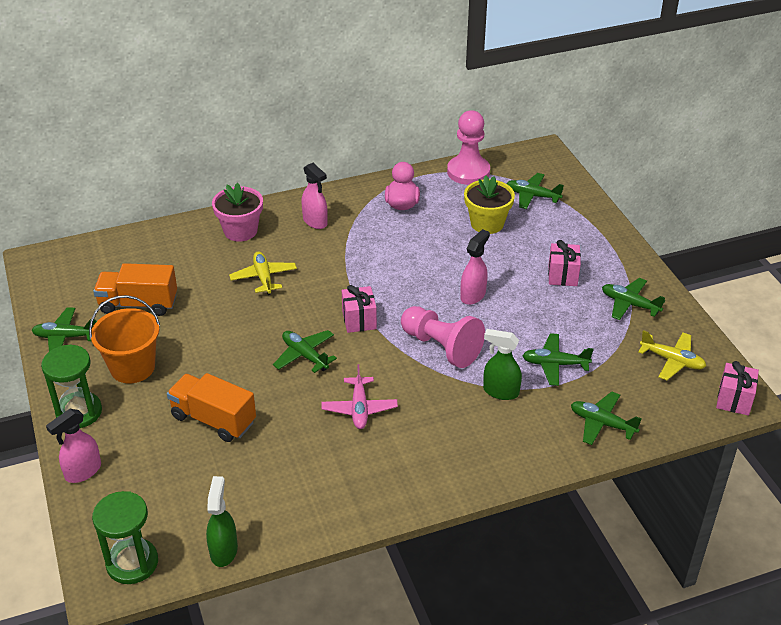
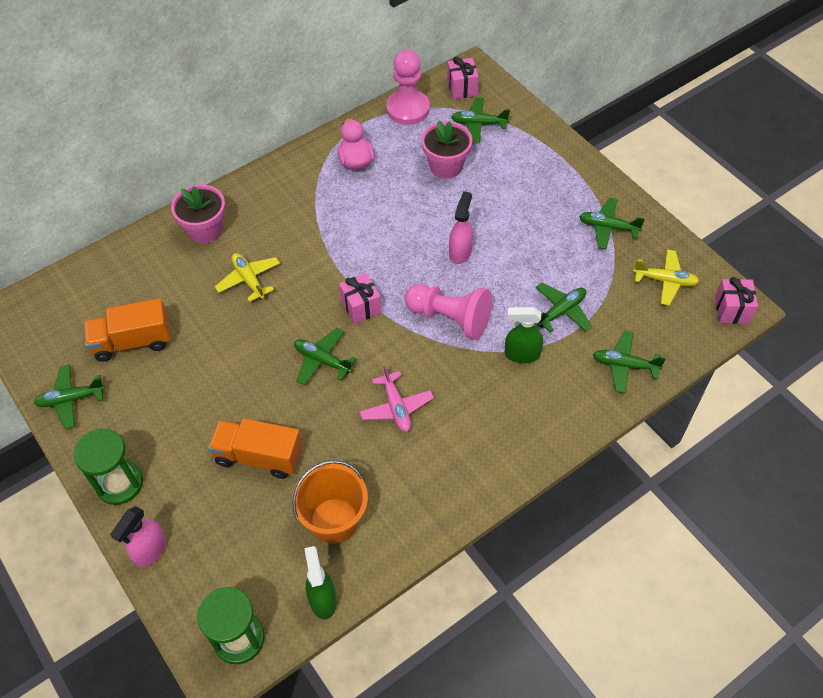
camera: 15 degrees left, 15 degrees up
(132, 367) = (155, 418): orange bucket -> orange bucket (334, 520)
(315, 221) = (277, 201): pink spray bottle -> none
(487, 223) = (446, 166): yellow flower pot -> pink flower pot
(555, 364) = (561, 311): green plane -> green plane turned 150 degrees clockwise
(562, 275) = (536, 209): pink gift -> pink gift (462, 88)

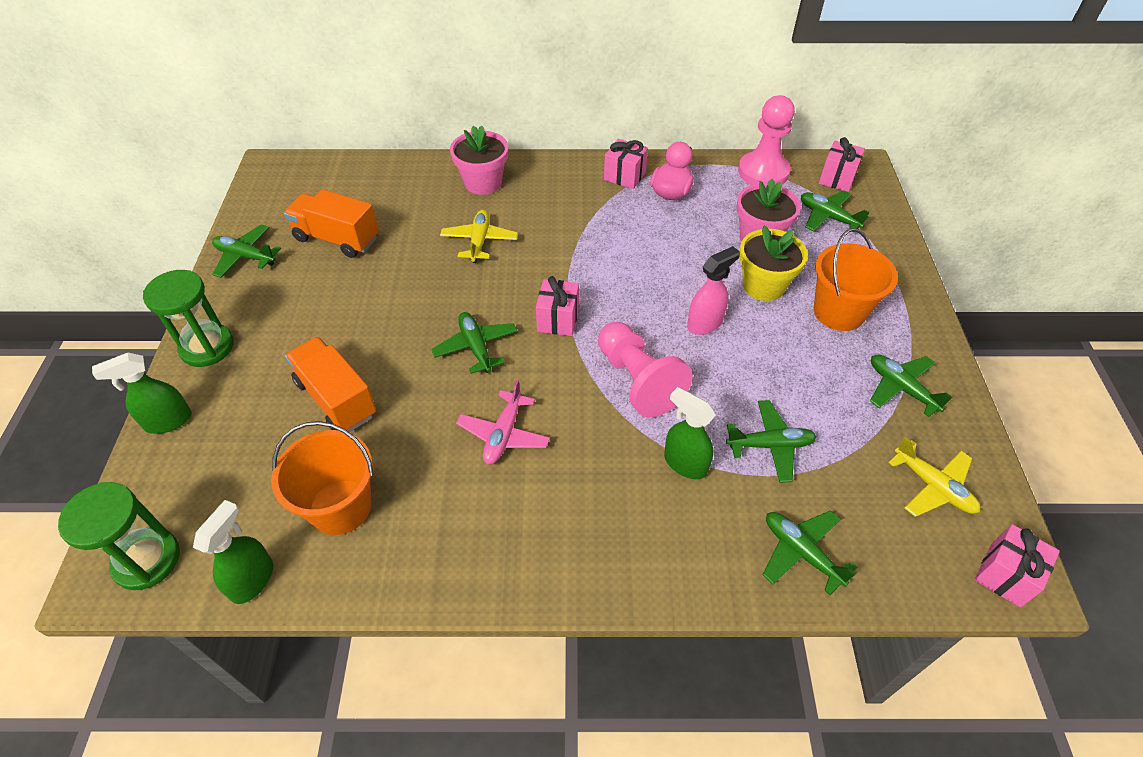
camera: 35 degrees right, 5 degrees down
(150, 550) = (168, 421): pink spray bottle -> green spray bottle
(310, 165) = (624, 176): none -> pink gift
(476, 202) = (763, 285): none -> yellow flower pot
(536, 195) = (839, 312): none -> orange bucket

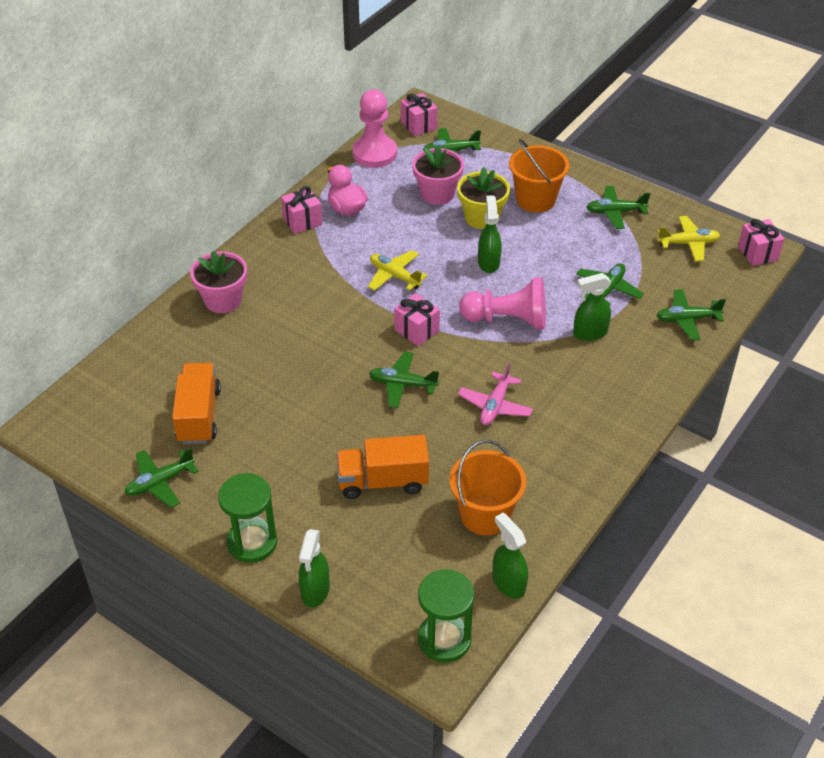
camera: 55 degrees left, 5 degrees down
(337, 239) = (199, 415): orange truck -> orange truck turned 120 degrees clockwise
(479, 241) = (292, 333): yellow plane -> yellow plane (394, 276)
(503, 434) = (495, 406): pink plane -> pink plane turned 60 degrees clockwise
(705, 323) = (488, 262): pink spray bottle -> green spray bottle

